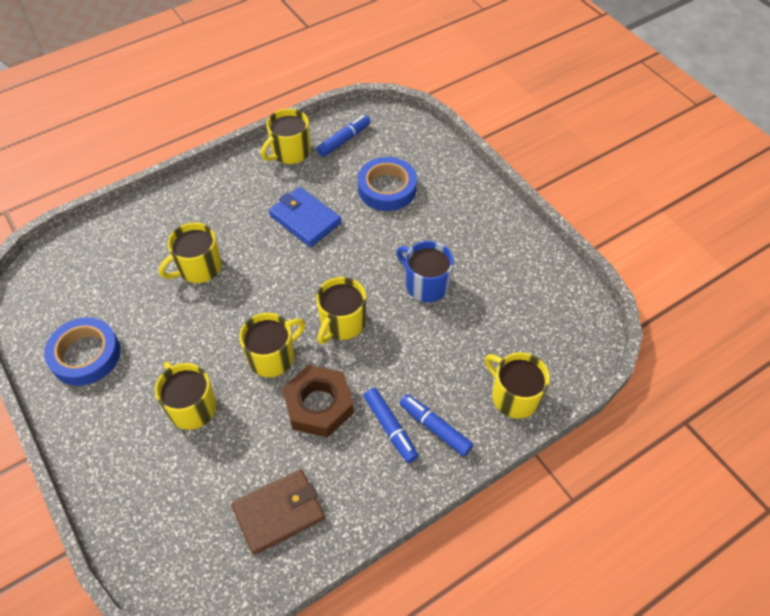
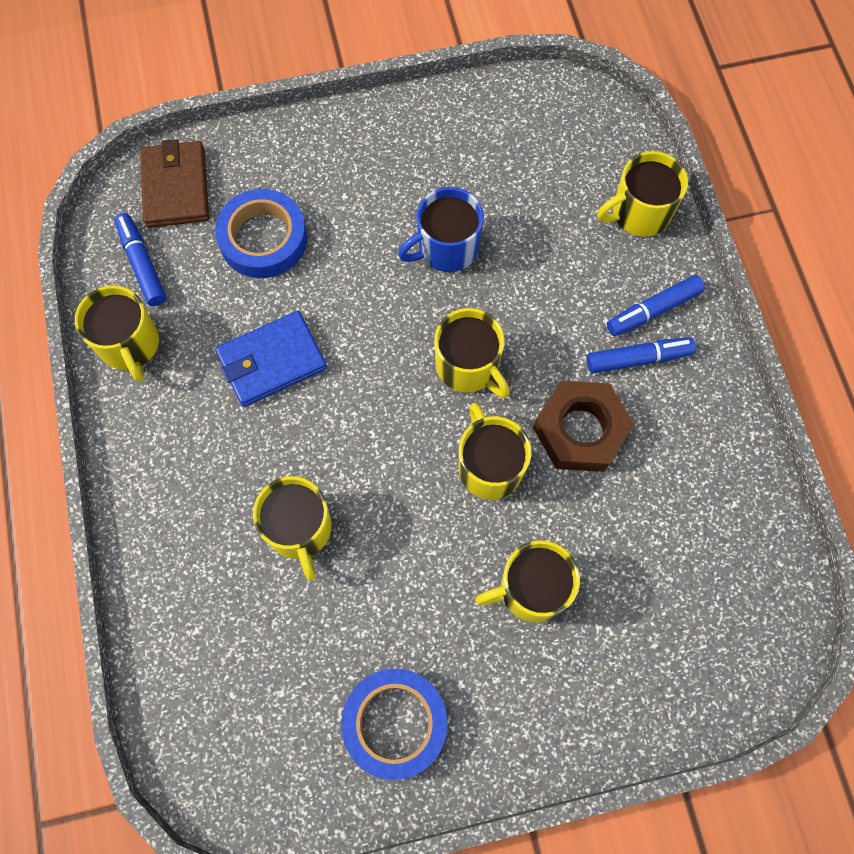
camera: 70 degrees left, 15 degrees up
(279, 512) = (710, 517): brown wallet -> brown wallet (176, 187)

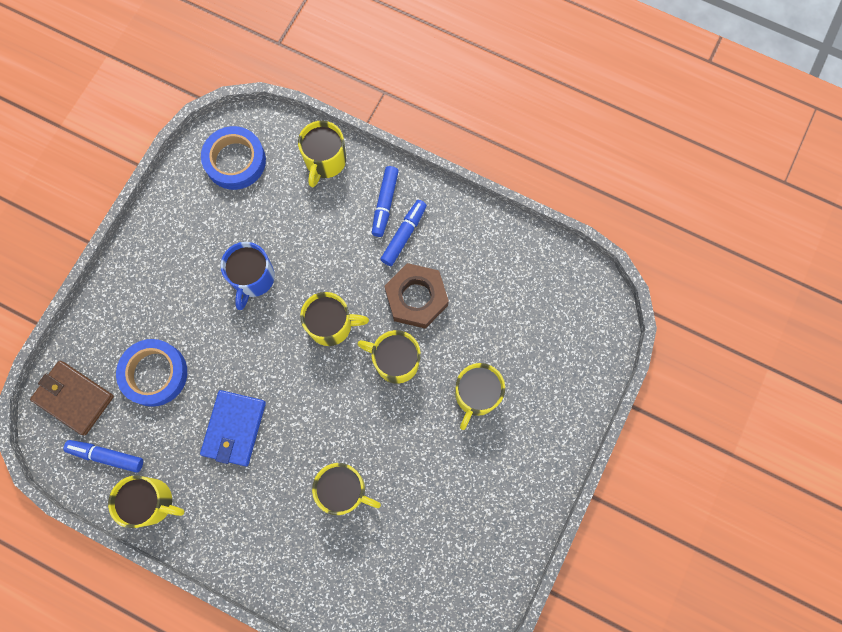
camera: 50 degrees left, 5 degrees up
(395, 723) = (486, 522): blue tape -> blue tape (235, 161)

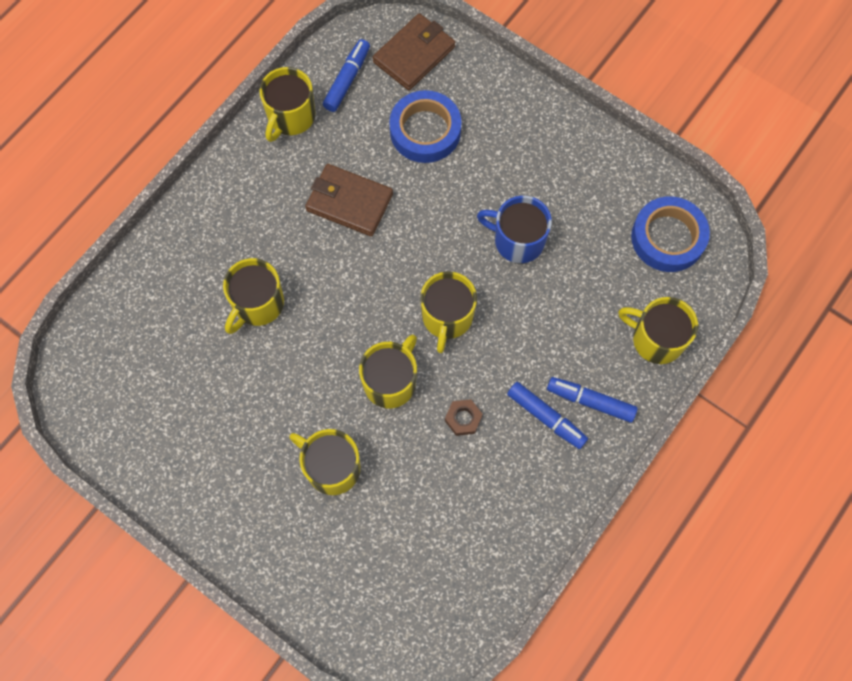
camera: 100 degrees right, 5 degrees down
(234, 428) = (349, 202): blue wallet -> brown wallet
(416, 298) = (463, 419): brown nut -> brown nut, size x0.48

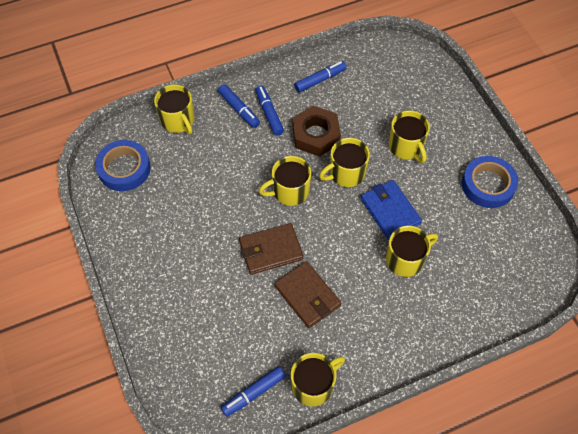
camera: 150 degrees left, 10 degrees down
(307, 358) = (390, 211): none -> blue wallet
(414, 54) = (191, 386): brown wallet -> brown wallet (270, 250)
(425, 131) = (223, 319): blue tape -> blue tape (488, 185)
(447, 317) = (289, 191): yellow mug -> yellow mug turned 150 degrees counterclockwise
(463, 419) = (316, 135): brown nut -> brown nut, size x2.10
(511, 516) = (320, 80): none -> blue marker
(517, 240) = (215, 214): blue mug -> none

